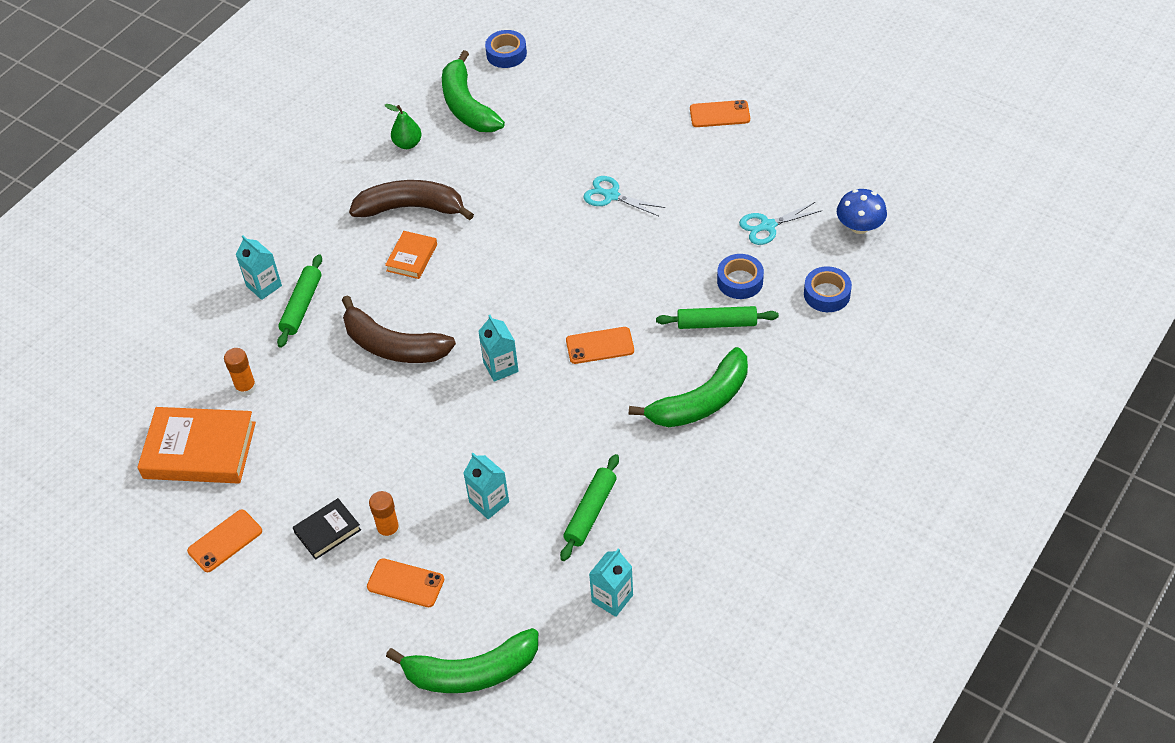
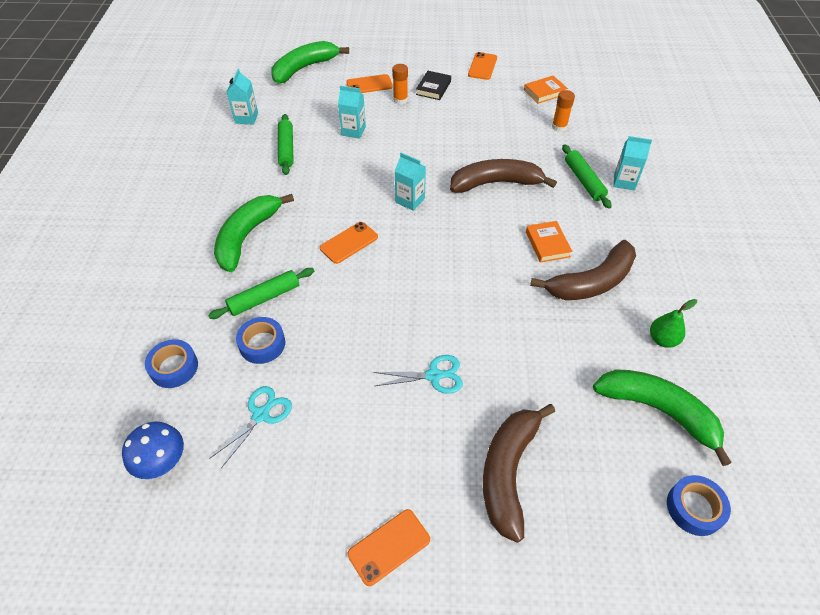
camera: 145 degrees right, 0 degrees up
(199, 450) = (545, 92): orange book -> orange book, size x0.52
(608, 118) = (508, 472): none -> brown banana

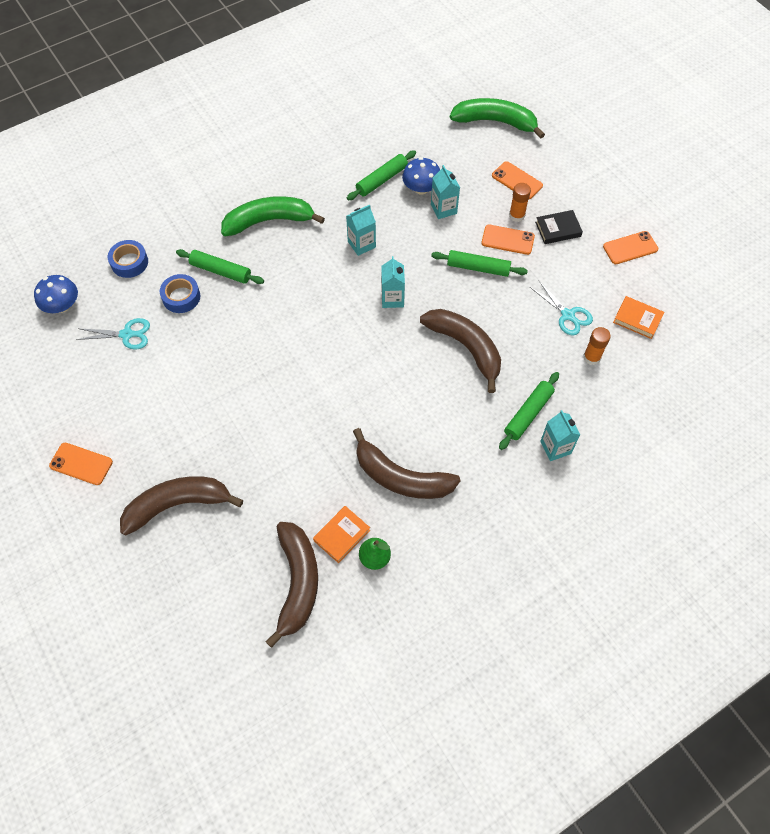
camera: 55 degrees right, 10 degrees up
(246, 118) = (395, 130): turquoise carton -> turquoise carton (361, 244)
(320, 133) = (421, 188): none -> blue mushroom
(349, 242) = (313, 287): orange phone -> orange phone (507, 240)
(428, 141) = (478, 268): none -> green rolling pin
(434, 375) = (227, 416): turquoise scissors -> turquoise scissors (568, 315)
(547, 244) = (420, 423): orange book -> orange book (341, 535)
(658, 411) = (297, 582): green banana -> brown banana
(694, 508) = (224, 641): blue tape -> none

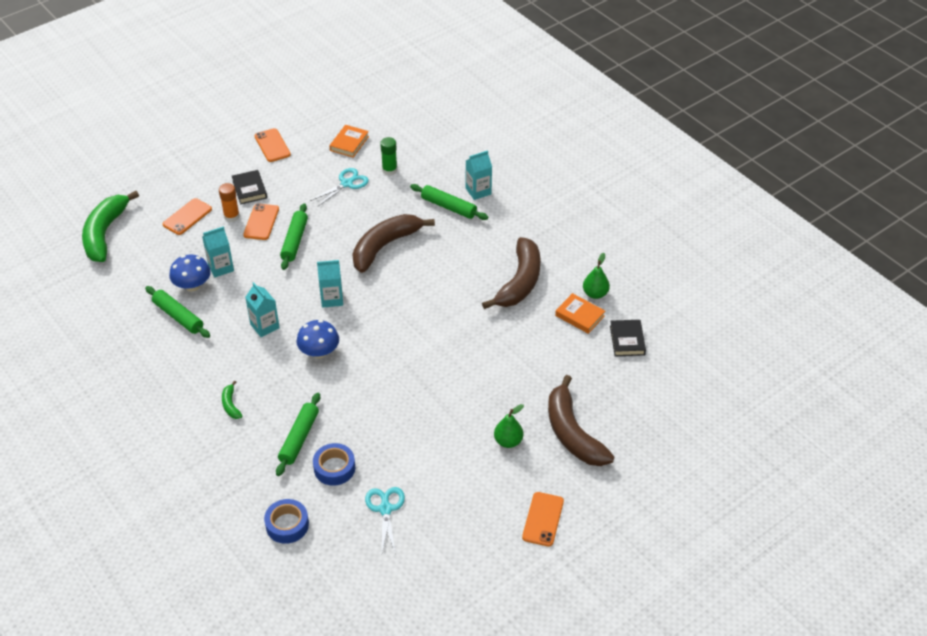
camera: 95 degrees left, 15 degrees down
(62, 306) = (349, 580): blue mushroom -> blue mushroom (319, 352)
(180, 442) = (508, 441): none -> green pear
(269, 221) = (231, 405): green banana -> green banana, size x0.43
(297, 582) = (627, 340): brown banana -> black book
(591, 357) = (389, 170): orange glue stick -> green glue stick

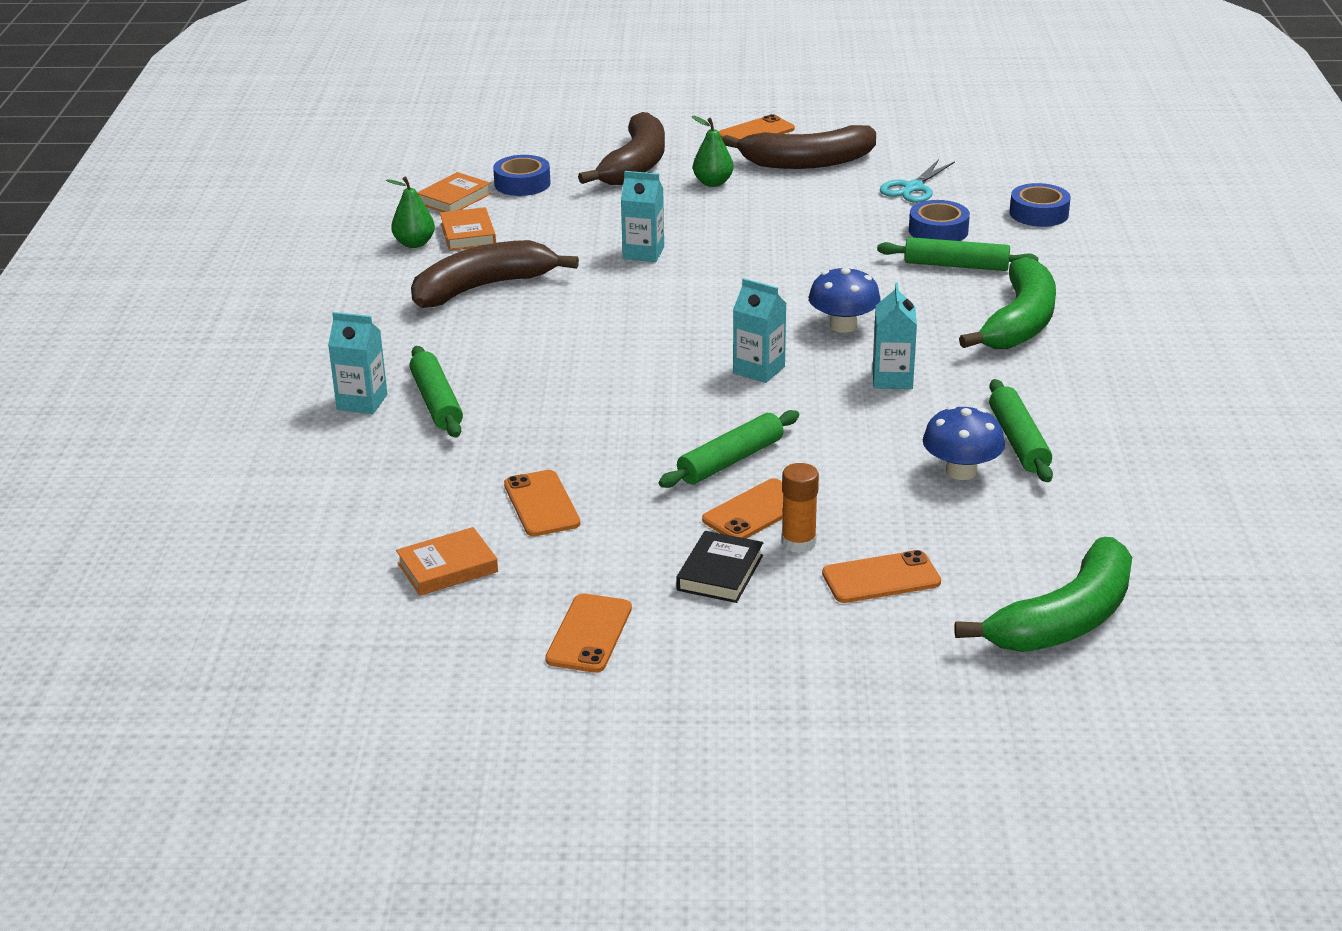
camera: 140 degrees left, 15 degrees down
(221, 267) = (891, 476): turquoise carton -> turquoise carton (643, 253)
(231, 405) = (1019, 322): green banana -> green banana, size x2.34
(299, 438) = (956, 265): green rolling pin -> green rolling pin turned 45 degrees clockwise
(347, 183) = (541, 504): turquoise scissors -> orange phone
(385, 246) = (602, 396): brown banana -> brown banana (807, 162)
(389, 170) = (444, 492): green glue stick -> none
(610, 375) = (522, 184): none -> blue tape
(627, 340) = (454, 198): black book -> orange book

